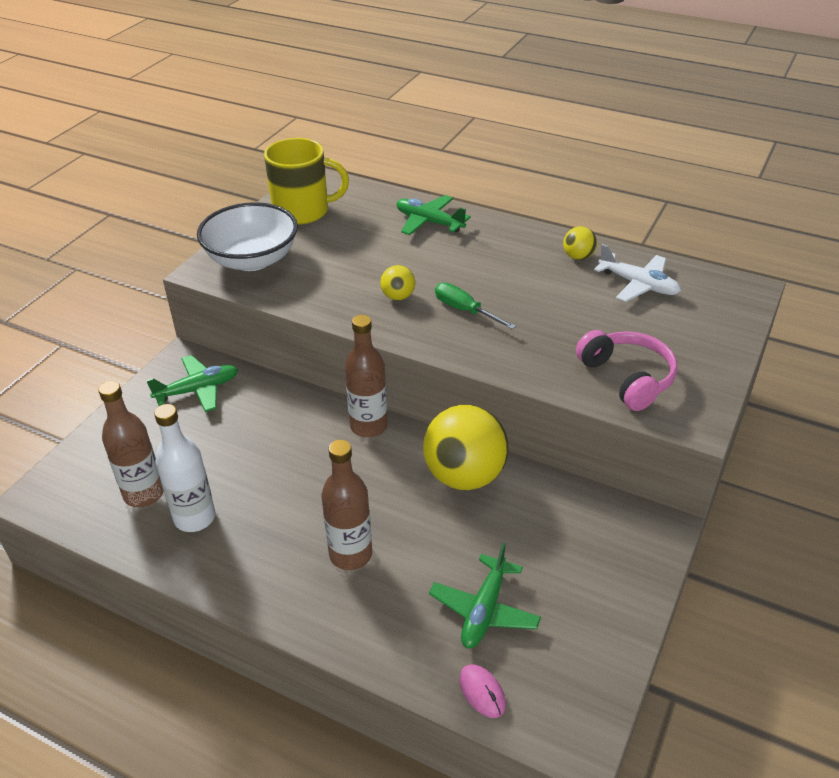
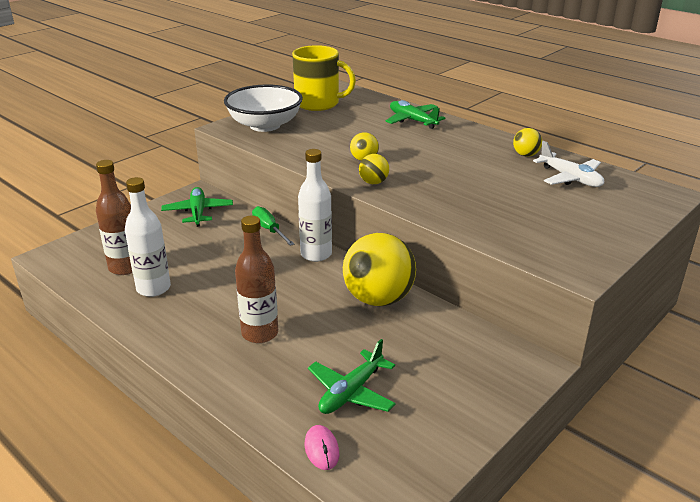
camera: 15 degrees right, 10 degrees down
(198, 390) = (198, 212): green plane -> green plane turned 90 degrees counterclockwise
(368, 426) = (316, 254): brown bottle -> white bottle
(424, 331) = (373, 182): none -> yellow ball
(465, 310) = (413, 174): green screwdriver -> green screwdriver (269, 230)
(627, 378) = (531, 234): pink headphones -> none

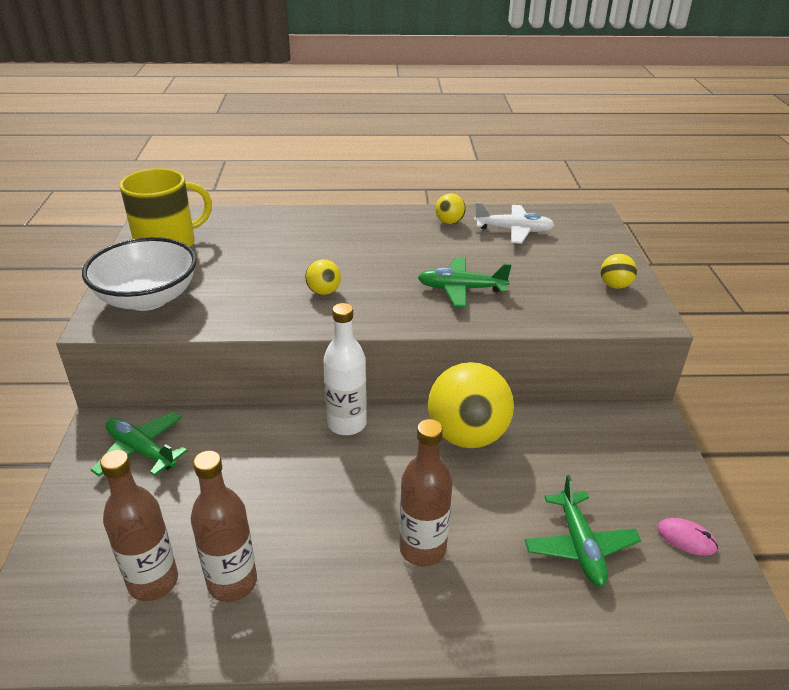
camera: 45 degrees left, 5 degrees up
(153, 288) = (232, 582): white bottle -> brown bottle
(269, 230) = (258, 424): green screwdriver -> none
(321, 449) = (640, 622): pink mouse -> pink mouse (686, 538)
(373, 182) = (373, 313): yellow ball -> yellow ball (615, 285)
(412, 120) = (299, 226): green plane -> green plane (461, 289)

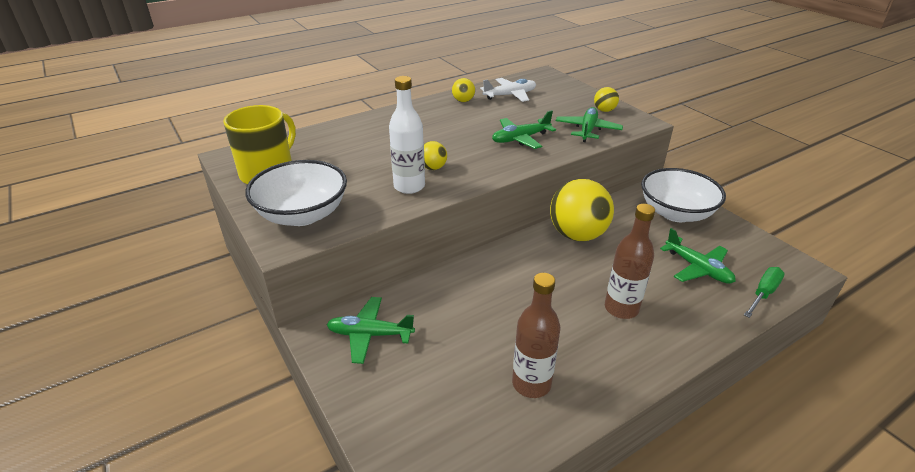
camera: 30 degrees left, 0 degrees up
(153, 581) = (478, 411): brown bottle -> none
(347, 424) = (497, 257): white bottle -> white bottle (409, 186)
(560, 305) = (587, 130): none -> green plane
(631, 460) = (676, 213): none -> white bowl
(639, 623) = (763, 293): none -> green screwdriver
(686, 538) = (740, 242): pink mouse -> none

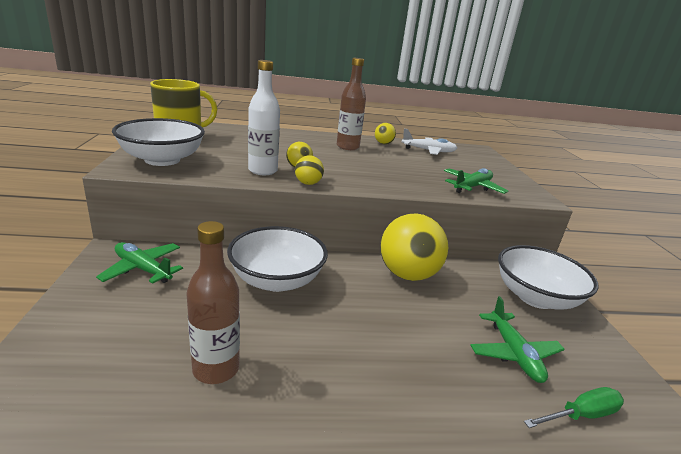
camera: 25 degrees right, 10 degrees down
(489, 289) = (277, 280): none -> white bowl
(520, 139) = (399, 174): green plane -> none
(604, 110) = (507, 181): yellow ball -> yellow ball (308, 183)
(621, 308) = (384, 350): brown bottle -> brown bottle (347, 147)

